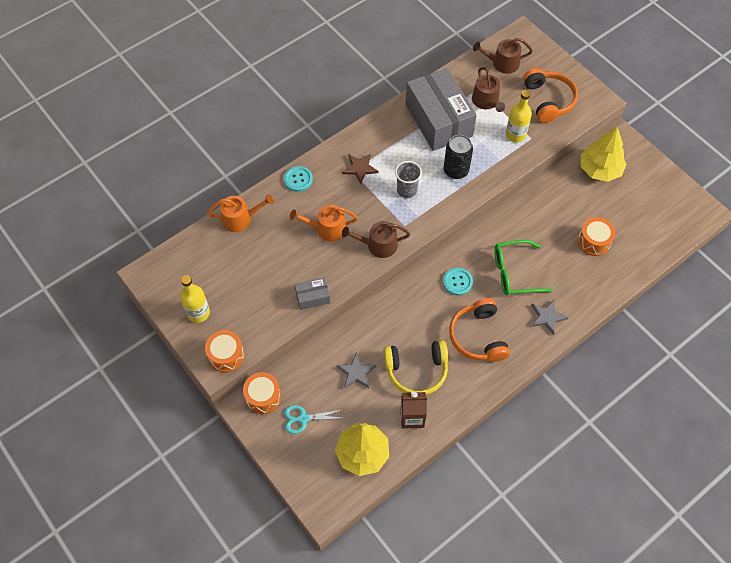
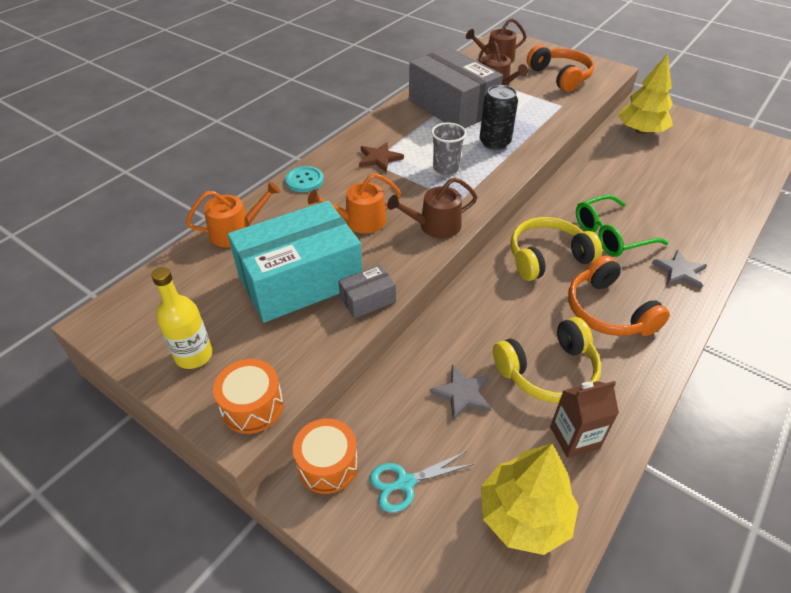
camera: 15 degrees left, 15 degrees down
(274, 271) = (300, 280): none -> turquoise box
(457, 282) = (547, 257): turquoise button -> yellow headphones
(515, 135) = (543, 105): yellow bottle -> none
(594, 242) = (679, 190): orange drum -> none

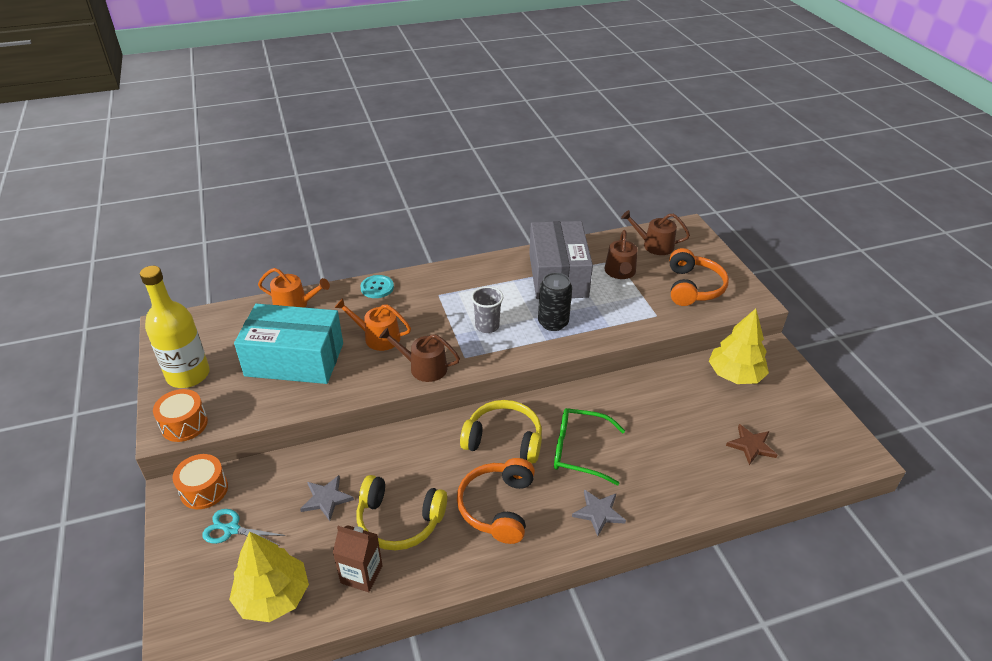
camera: 35 degrees right, 5 degrees down
(194, 355) = (188, 375): yellow bottle -> yellow bottle, size x1.54
(367, 299) = (318, 396): grey box -> none
(379, 158) = (447, 295): brown star -> brown star (751, 446)

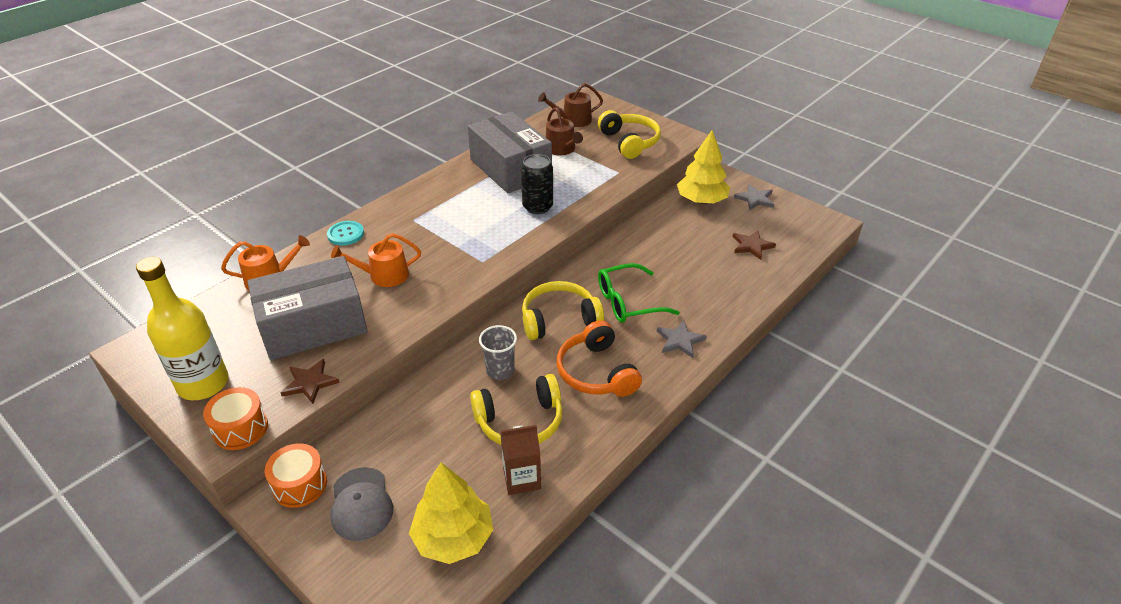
camera: 30 degrees left, 0 degrees up
(232, 529) = (361, 504): turquoise scissors -> grey cap
(256, 408) = (310, 383): none -> brown star
(294, 359) = (313, 325): turquoise box -> grey box
(326, 499) = (436, 435): grey star -> grey star (755, 199)
(423, 367) = (451, 283): brown watering can -> none
(487, 326) = (481, 230): grey cup -> grey cup (500, 370)
(693, 287) = (629, 142): orange headphones -> yellow headphones

